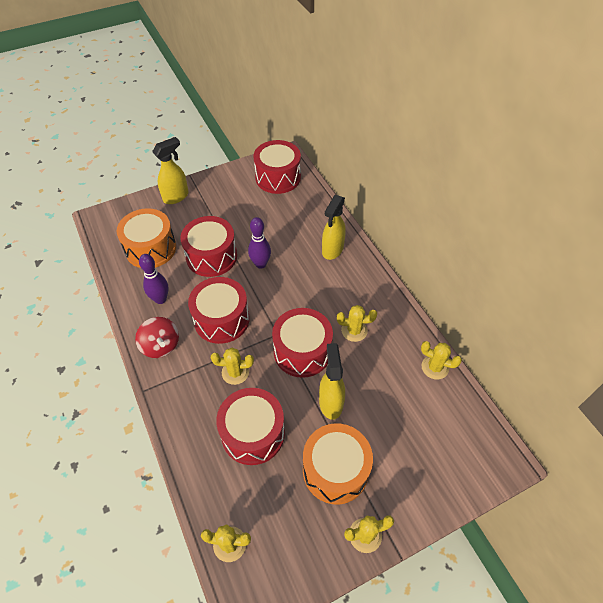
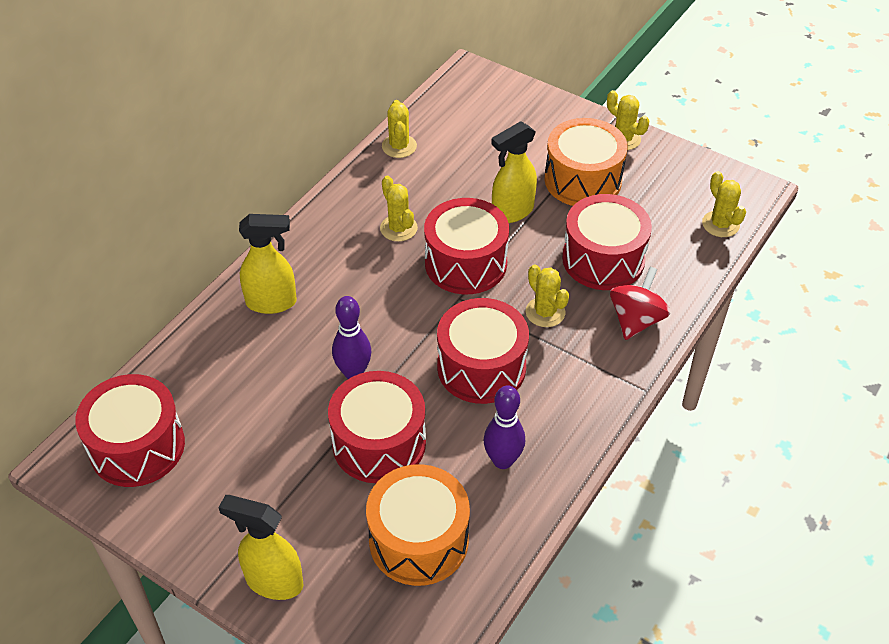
camera: 120 degrees left, 5 degrees down
(161, 346) = (573, 411): red spinning top -> red spinning top (636, 320)

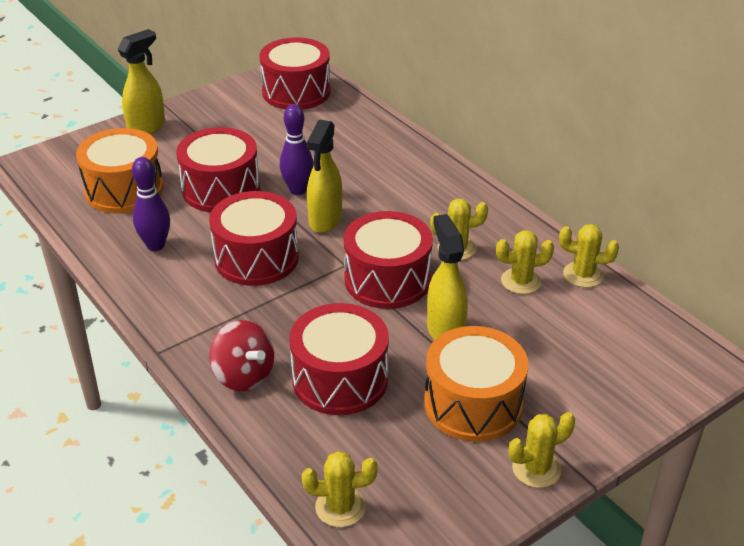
camera: 110 degrees right, 10 degrees down
(272, 302) = (400, 164): yellow spray bottle -> yellow spray bottle (325, 220)
(545, 312) = (294, 314): yellow cactus -> yellow cactus (521, 281)

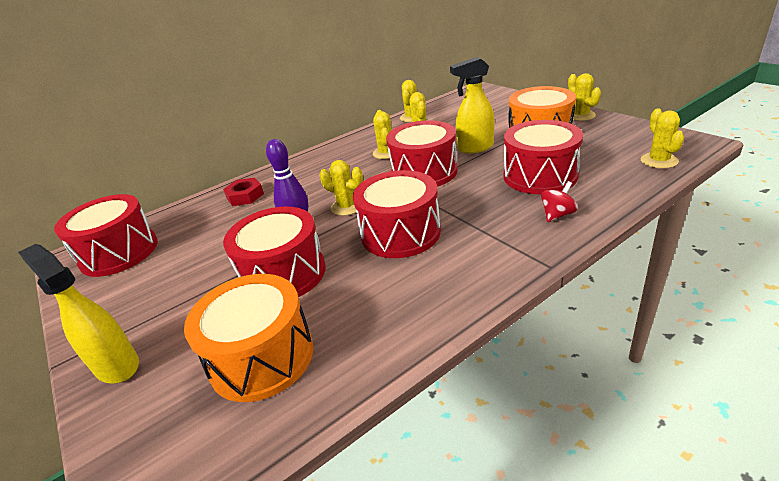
camera: 85 degrees left, 5 degrees down
(156, 245) = (380, 303): purple bowling pin -> none
(244, 376) = (557, 215): red spinning top -> red spinning top, size x0.63
(325, 220) = (347, 207): yellow spray bottle -> yellow cactus
(378, 147) = (245, 196): none -> red nut

